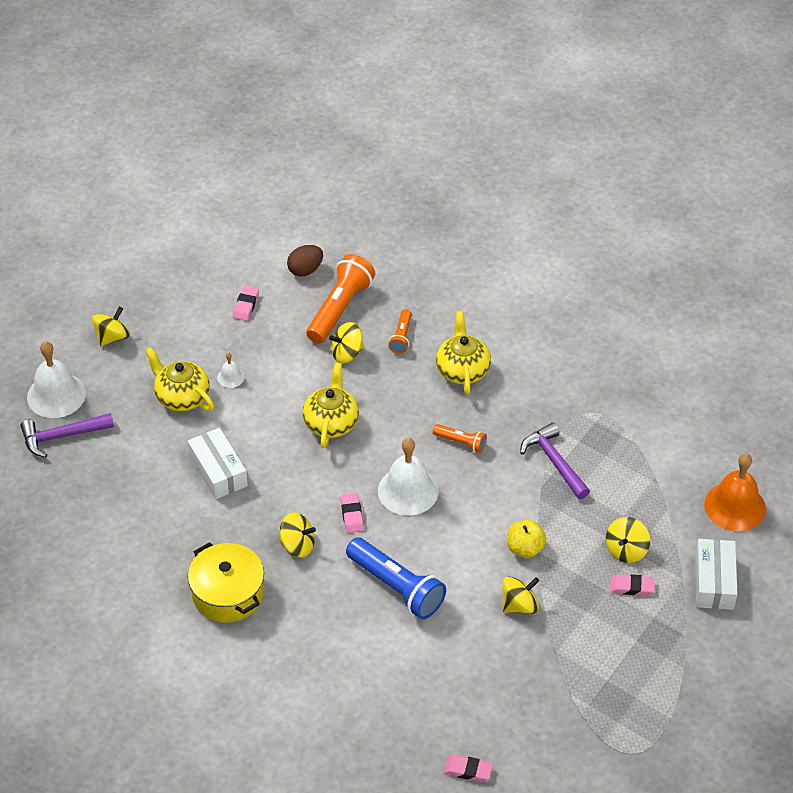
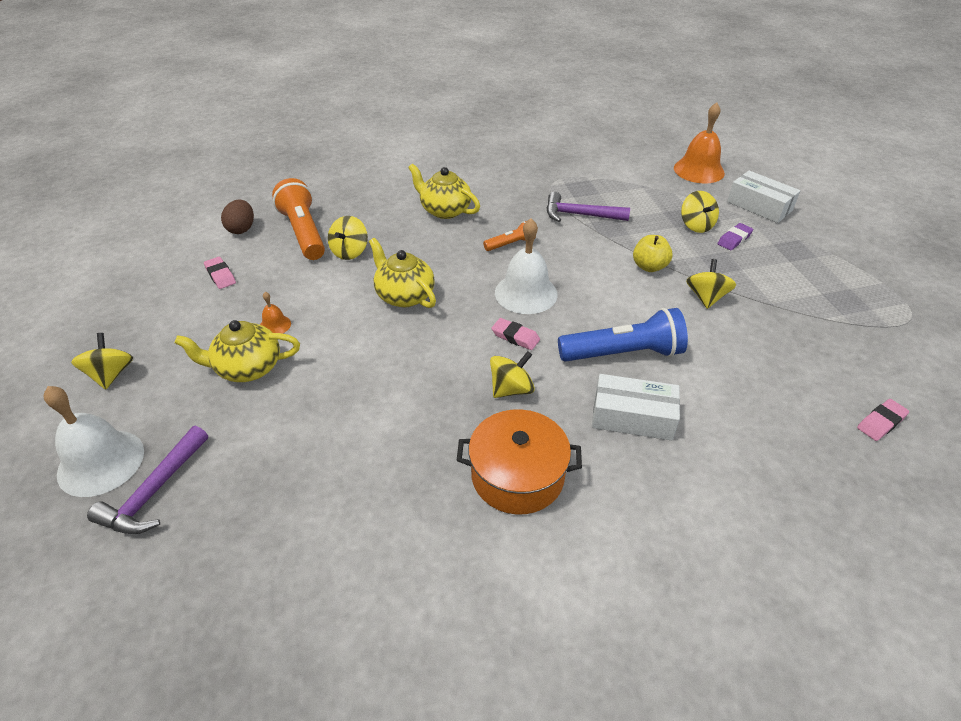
camera: 50 degrees left, 5 degrees down
(218, 471) = (362, 393): white box -> white box (632, 417)
(228, 593) = (517, 475): yellow pot -> orange pot
(230, 377) = (275, 325): white bell -> orange bell
(401, 337) = (375, 220): orange flashlight -> none
(631, 587) = (734, 239): pink eraser -> purple eraser

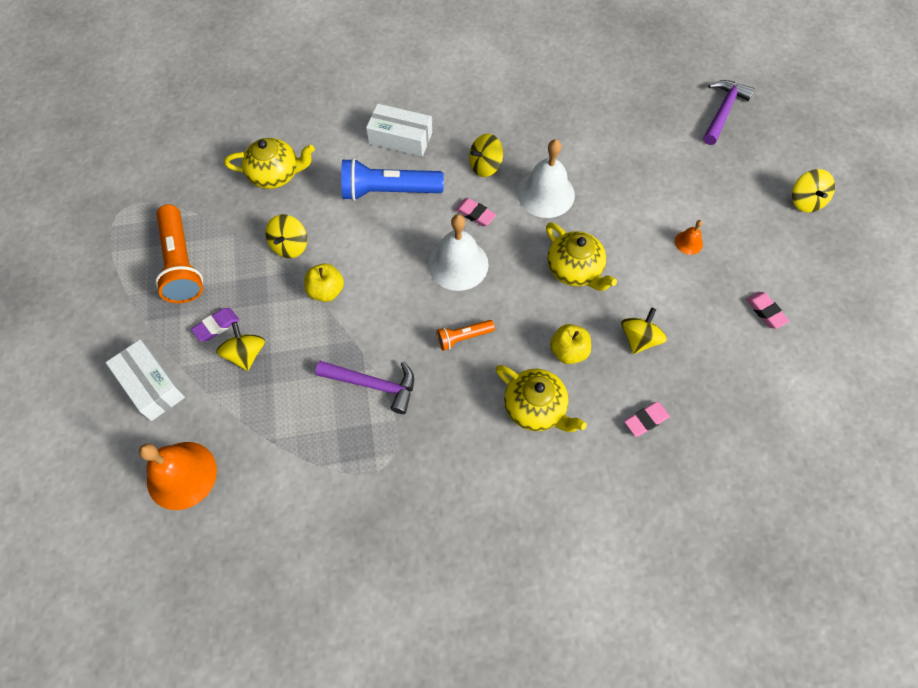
camera: 175 degrees left, 20 degrees up
(101, 462) = (769, 132): white bell -> white bell (546, 194)
(242, 229) = (773, 390): brown egg -> none
(248, 368) = (696, 199): yellow teapot -> yellow teapot (275, 174)
(304, 232) = (698, 377): orange flashlight -> orange flashlight (181, 264)
(415, 241) = (568, 351): none -> yellow apple
(517, 475) = (489, 105): orange pot -> none
(880, 422) = (227, 122): pink eraser -> pink eraser (646, 420)

